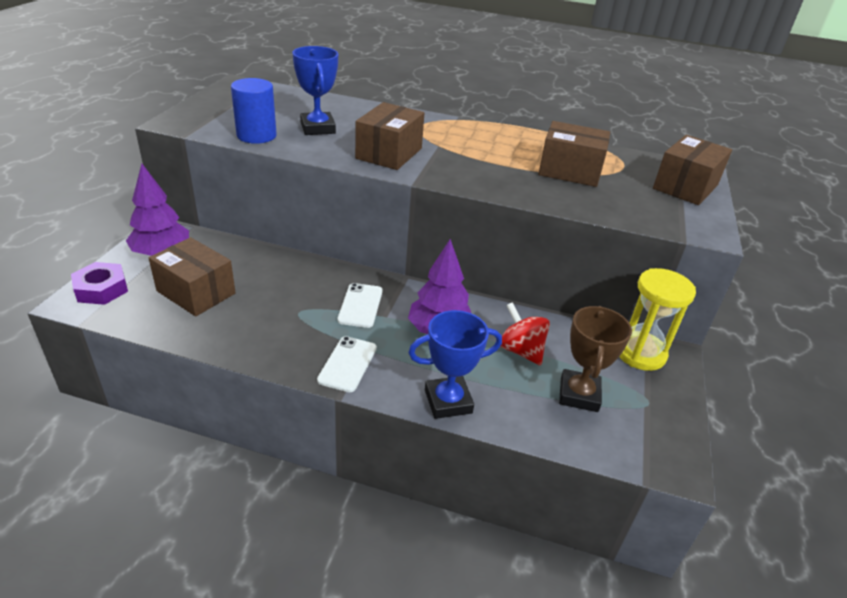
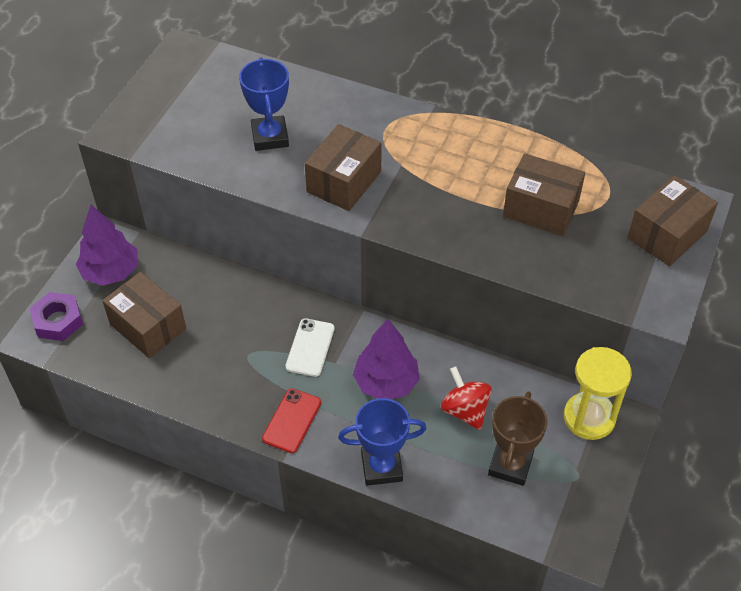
camera: 10 degrees right, 15 degrees up
(256, 135) = (204, 153): blue cylinder -> none
(347, 364) = (292, 420): white phone -> red phone

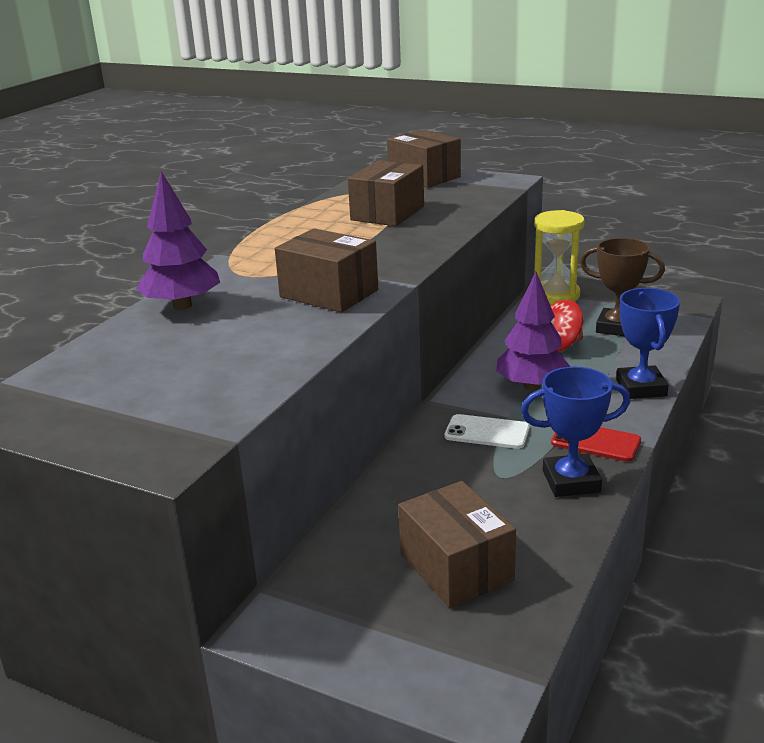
camera: 85 degrees left, 25 degrees down
(58, 321) = (444, 674): purple nut -> none
(111, 272) = (342, 616): purple tree -> purple tree (182, 306)
(148, 326) = (456, 567): brown box -> brown box turned 75 degrees counterclockwise
(270, 137) = (232, 337): blue trophy -> blue trophy (571, 481)

